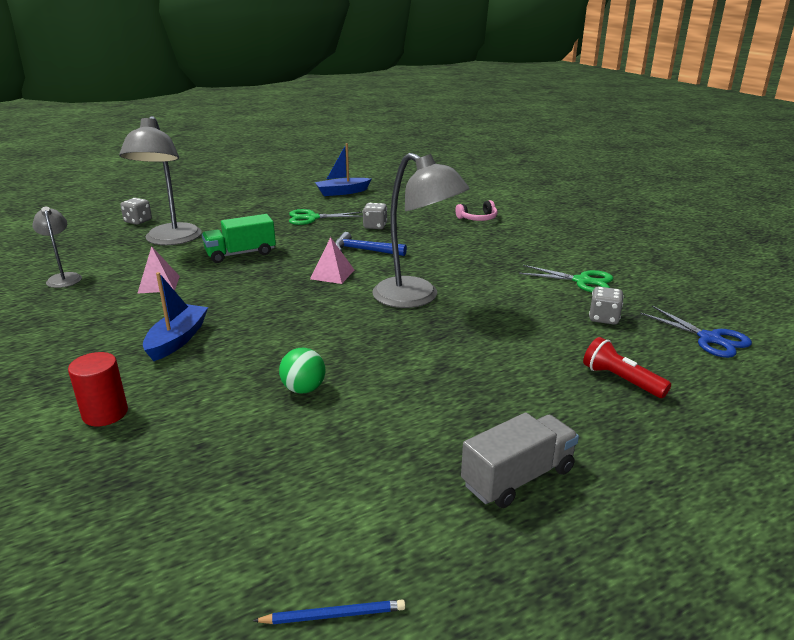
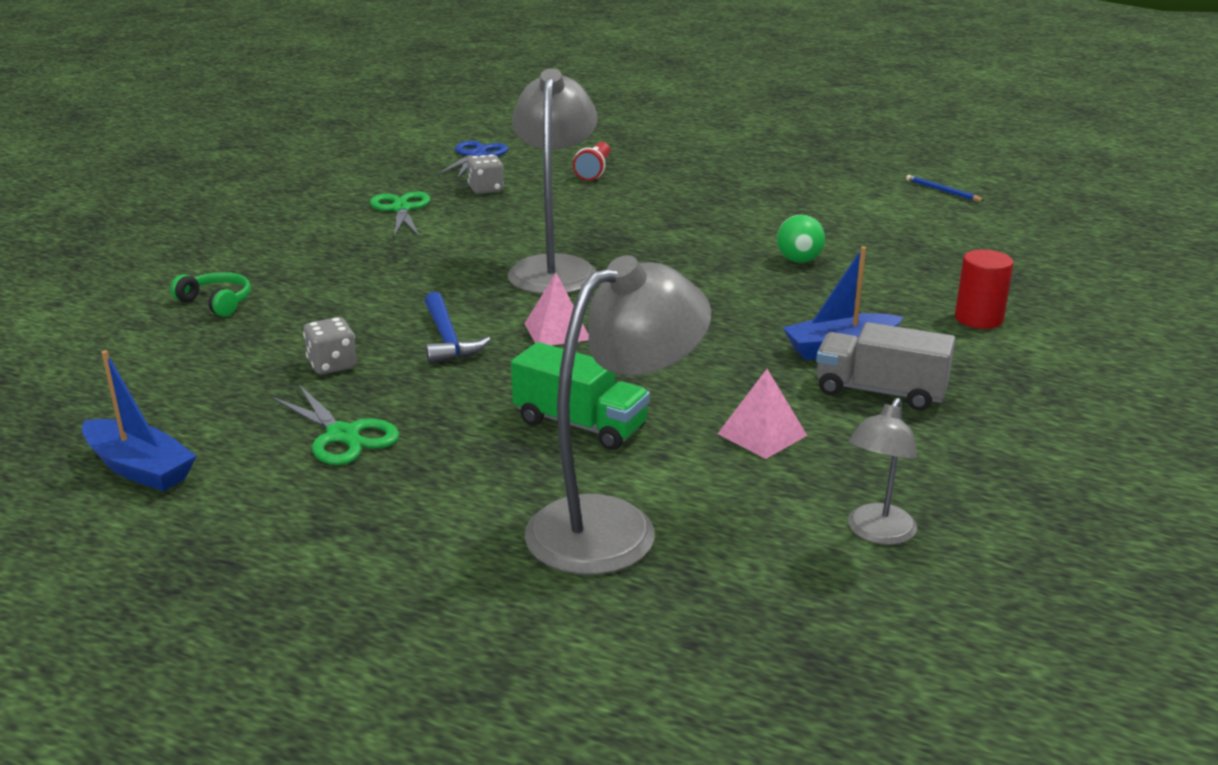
camera: 125 degrees left, 0 degrees up
(138, 221) = (575, 638): grey dice -> none
(478, 218) = (217, 302): pink headphones -> green headphones
(518, 477) = (765, 178): grey truck -> grey truck (880, 391)

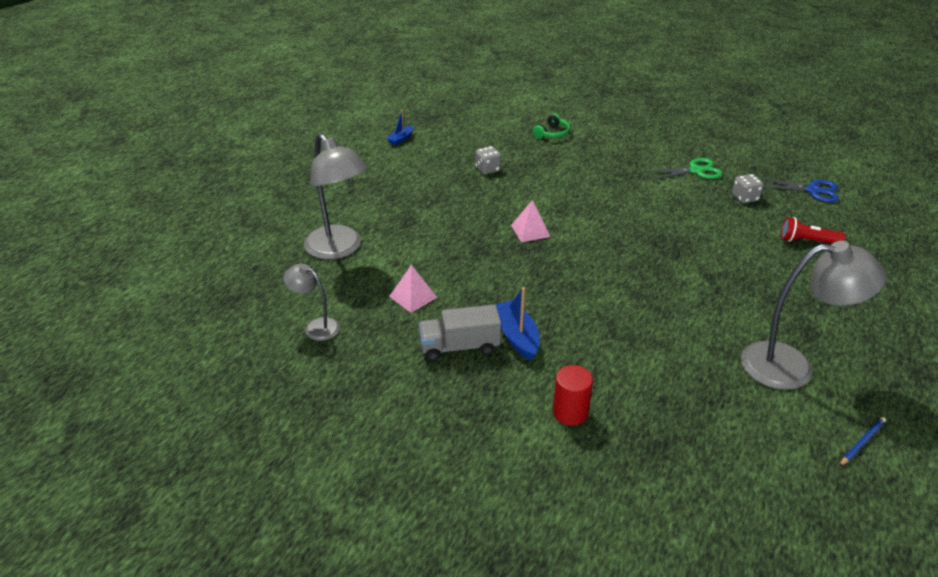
camera: 90 degrees right, 10 degrees up
(139, 468) = (401, 139): blue boat -> blue boat, size x0.61
(343, 435) = (422, 178): green scissors -> none
(448, 339) = (517, 198): blue hammer -> none
(555, 268) = (618, 228): grey lamp -> grey lamp (791, 366)
(580, 425) = (427, 239): green truck -> none
(799, 260) = (659, 331): green ball -> none
(880, 391) = (459, 347): grey truck -> grey truck turned 120 degrees counterclockwise

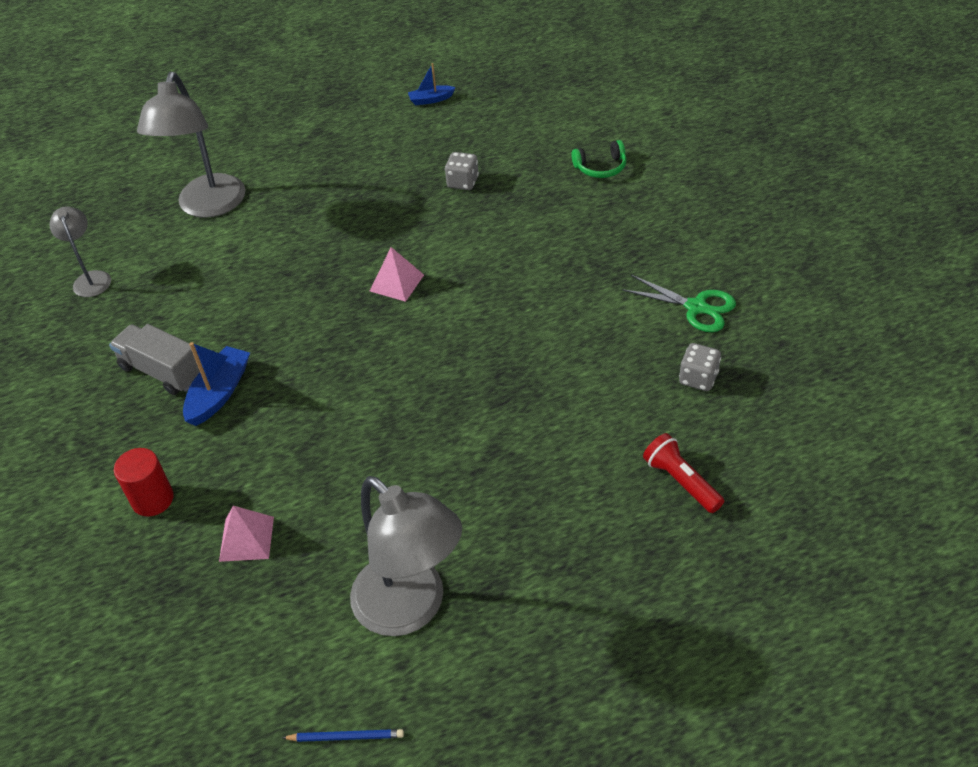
camera: 45 degrees right, 10 degrees up
(413, 297) = (197, 295): pink pyramid -> pink pyramid (246, 539)
(813, 190) = (809, 420): blue scissors -> none

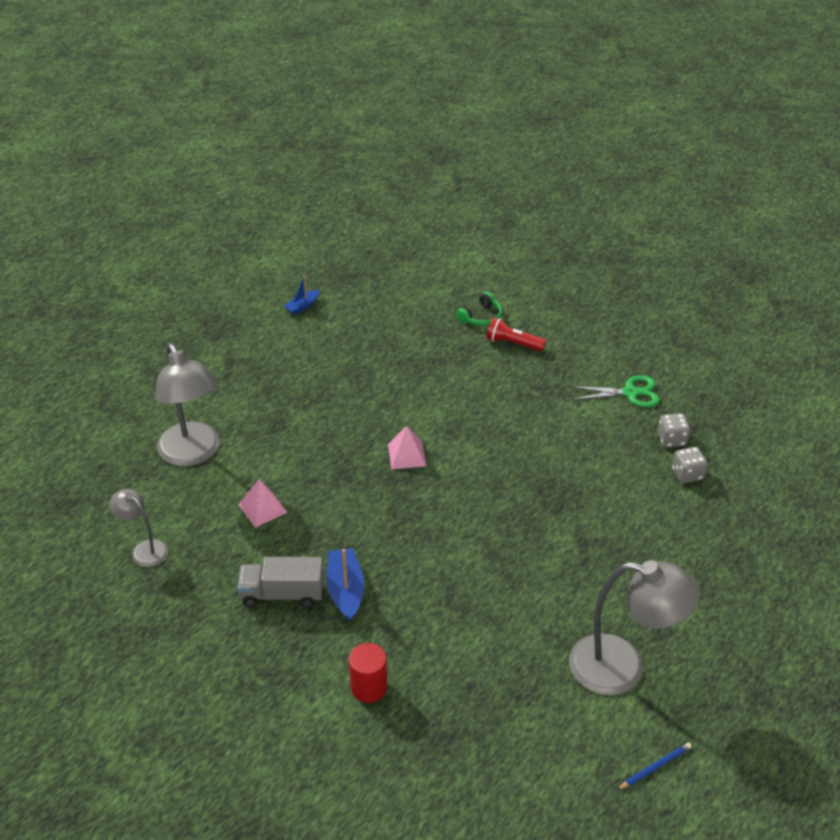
camera: 35 degrees left, 5 degrees down
(246, 539) = (467, 680): pink pyramid -> pink pyramid (262, 508)
(462, 182) = (388, 362): grey dice -> grey dice (687, 474)
(680, 481) = (717, 510): red flashlight -> red flashlight (513, 343)

